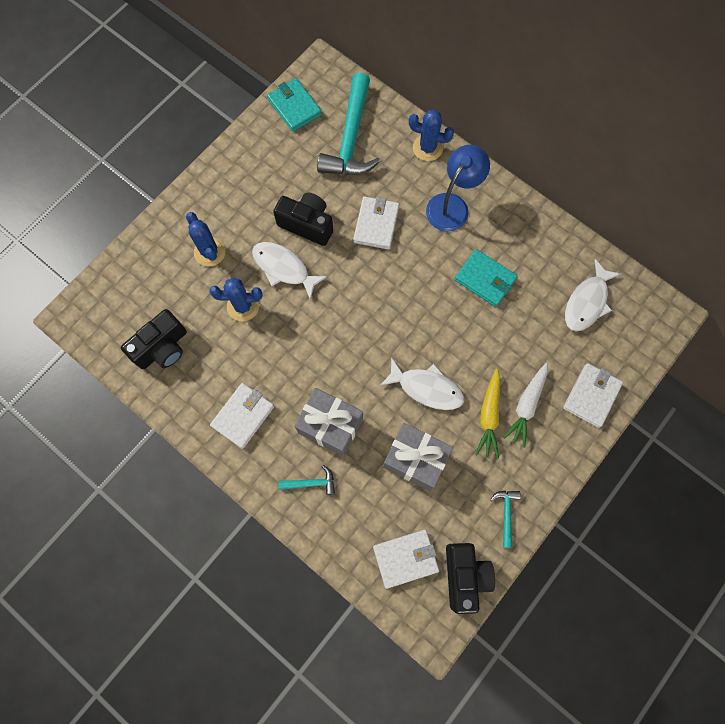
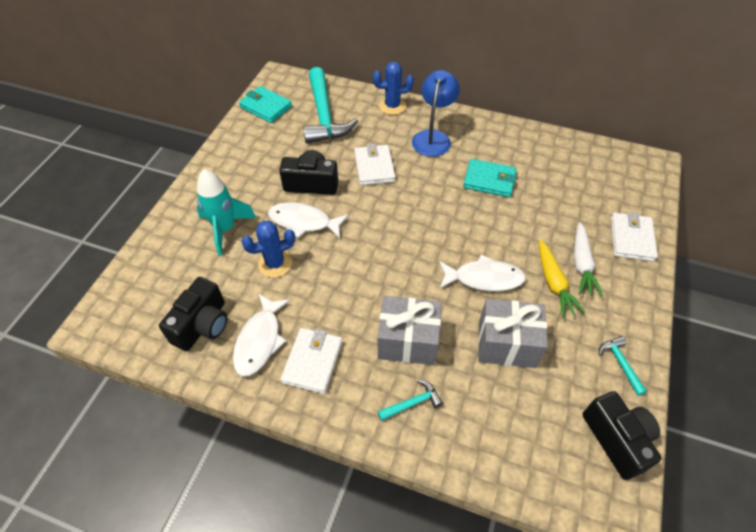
camera: 20 degrees left, 20 degrees down
(209, 252) = (225, 229): blue cactus -> turquoise rocket
(405, 558) = (548, 444): white wallet -> none
(587, 302) = (582, 172): white fish -> white fish (259, 340)

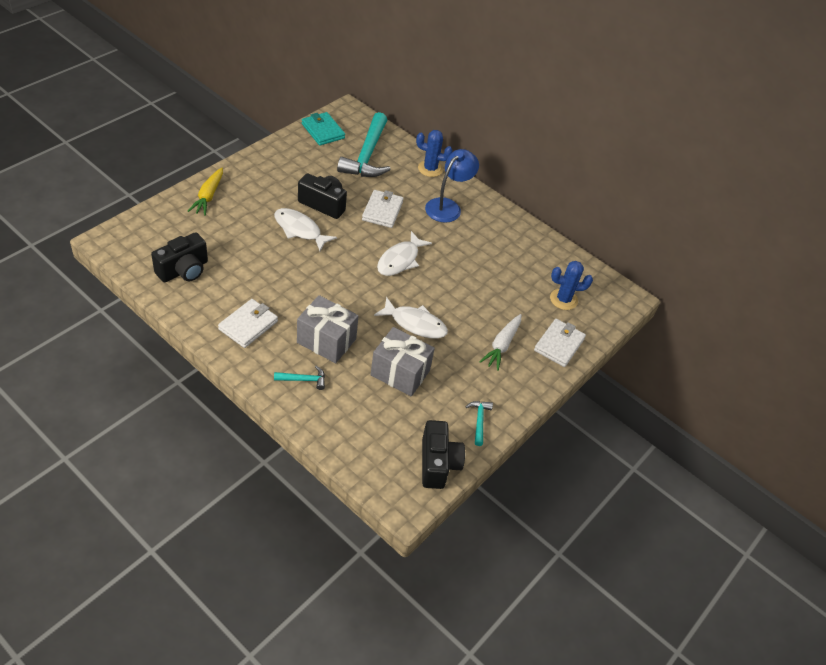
camera: 15 degrees right, 5 degrees down
(225, 229) = (237, 212): turquoise rocket -> none
(259, 340) = (218, 296): white fish -> white fish (400, 260)
(275, 263) = (260, 250): blue cactus -> blue cactus (563, 299)
(489, 180) = (471, 257): turquoise wallet -> none
(553, 282) = (468, 348): yellow carrot -> yellow carrot (208, 196)

